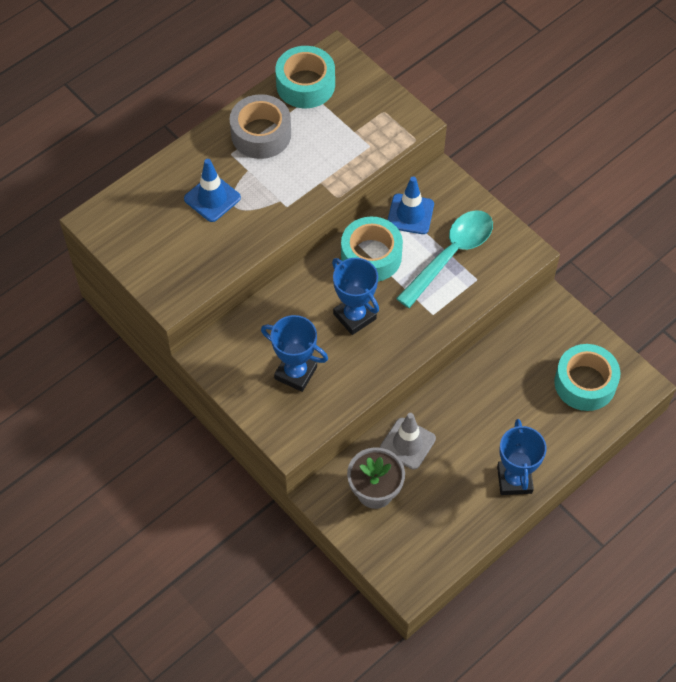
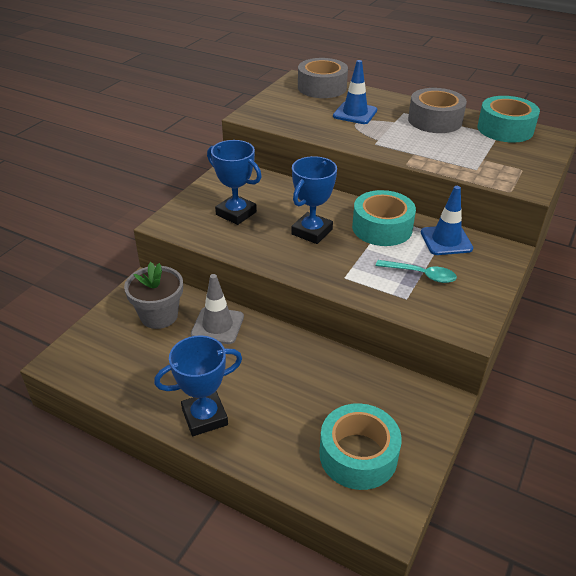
camera: 70 degrees right, 20 degrees down
(131, 206) = (322, 87): none -> grey tape
(295, 373) = (236, 213): blue trophy -> blue trophy turned 60 degrees counterclockwise
(450, 255) = (420, 275): turquoise spoon -> turquoise spoon, size x0.55

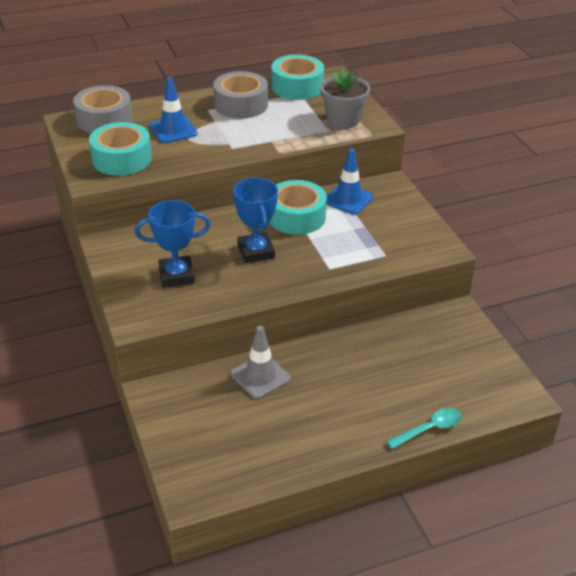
camera: 50 degrees left, 0 degrees up
(159, 316) = (206, 404): grey flower pot -> grey flower pot (343, 120)
(204, 417) = (352, 437): blue trophy -> none
(358, 455) = (464, 379): turquoise tape -> turquoise tape (122, 159)
(420, 275) = (369, 233): turquoise spoon -> turquoise spoon (429, 429)

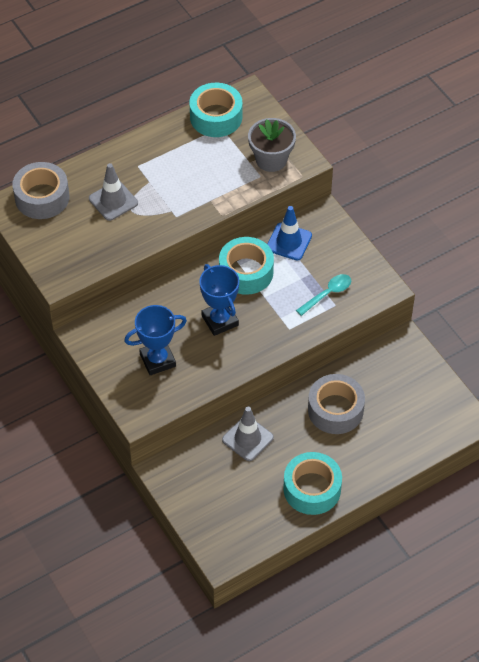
camera: 10 degrees left, 15 degrees up
(122, 159) = (78, 248): turquoise tape -> turquoise tape (312, 489)
(173, 130) = (113, 201): blue traffic cone -> grey traffic cone
(241, 104) = (167, 153): grey tape -> grey tape (335, 410)
(429, 429) = (396, 465): turquoise spoon -> turquoise spoon (327, 294)

